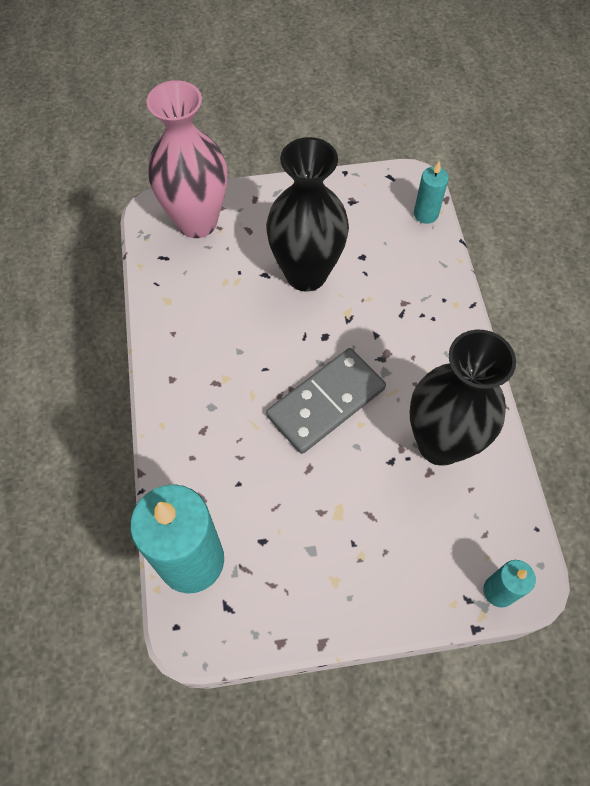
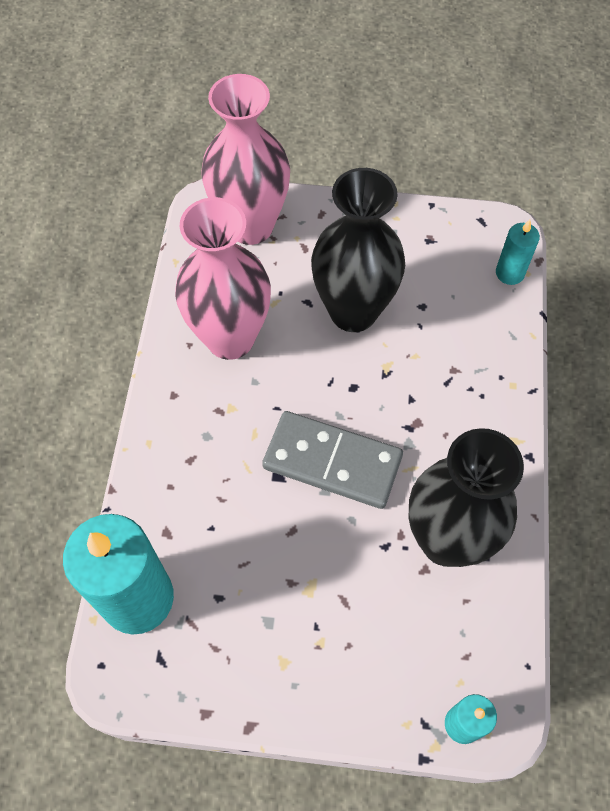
camera: 15 degrees right, 0 degrees up
(207, 320) = (230, 338): none -> pink vase
(326, 402) = (332, 462): grey domino -> grey domino turned 45 degrees clockwise

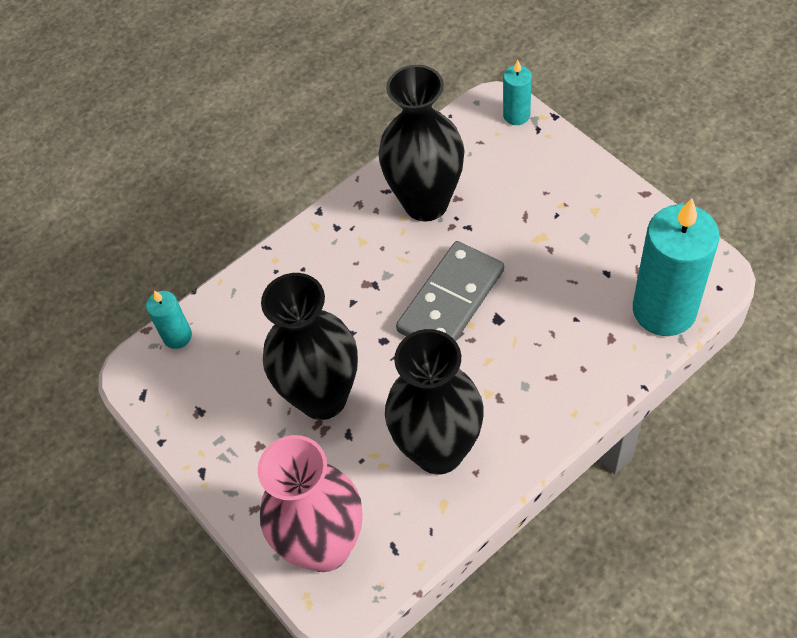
camera: 130 degrees left, 5 degrees down
(230, 338) = (438, 450): pink vase -> black vase
(332, 462) = (450, 300): grey domino -> grey domino turned 60 degrees clockwise

